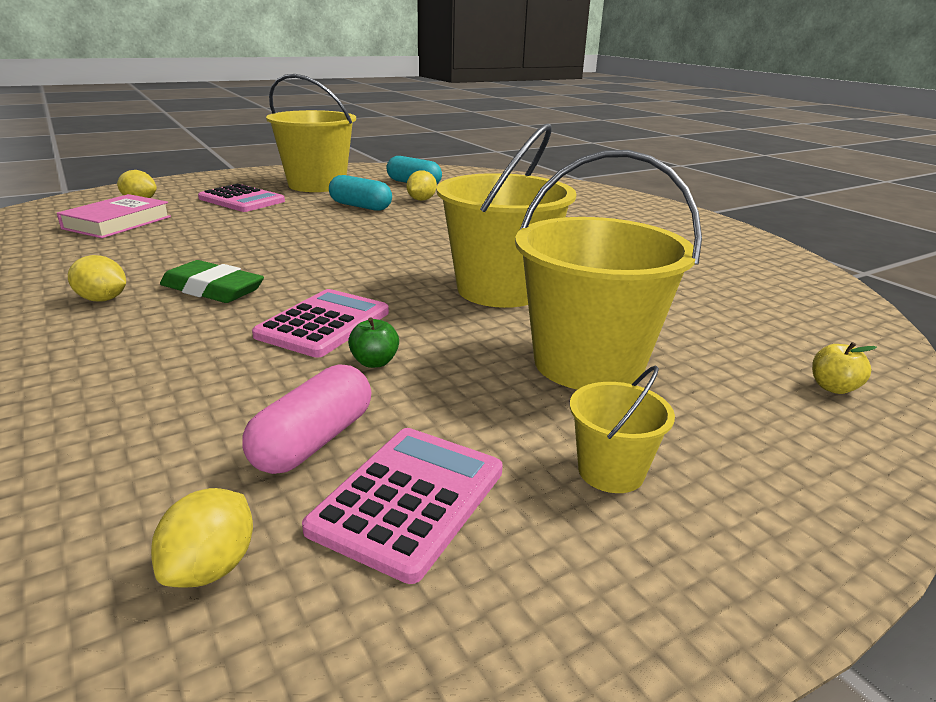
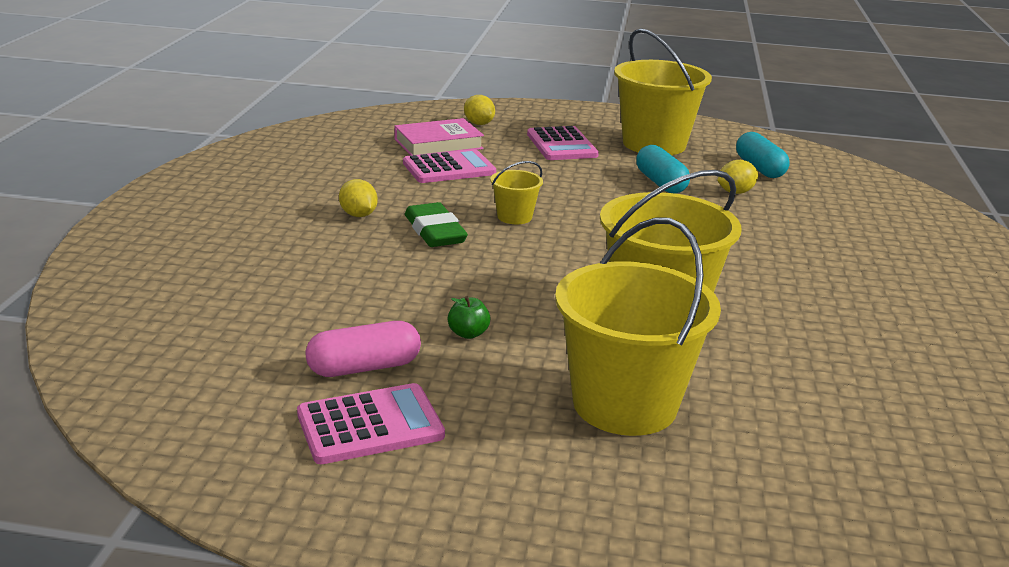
camera: 40 degrees right, 0 degrees up
(211, 567) = (242, 405): yellow lemon -> none
(324, 324) = (473, 290): pink calculator -> pink calculator (449, 168)
(610, 471) = (511, 475): yellow bucket -> yellow bucket (514, 217)
(833, 388) = (813, 523): yellow apple -> none

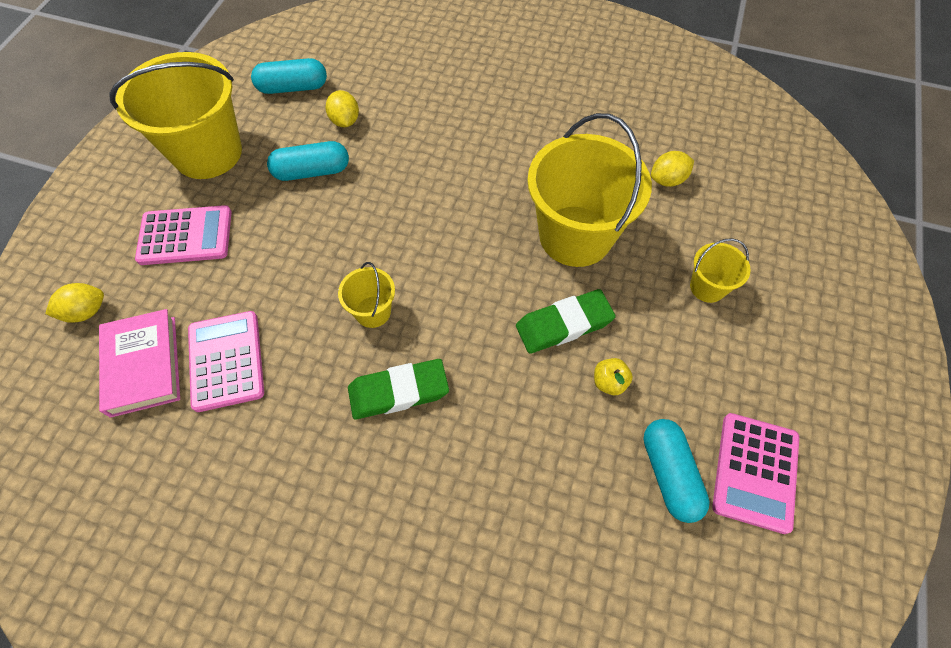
camera: 80 degrees left, 35 degrees up
(358, 215) = (344, 470): yellow lemon -> yellow lemon (667, 180)
(364, 367) = (669, 474): pink capsule -> turquoise capsule
(370, 425) = (755, 472): pink calculator -> pink calculator turned 150 degrees counterclockwise
(468, 333) = (609, 382): green apple -> yellow apple
(533, 308) = (564, 324): none -> green eraser
(624, 404) = (707, 287): yellow bucket -> yellow bucket, size x0.46

